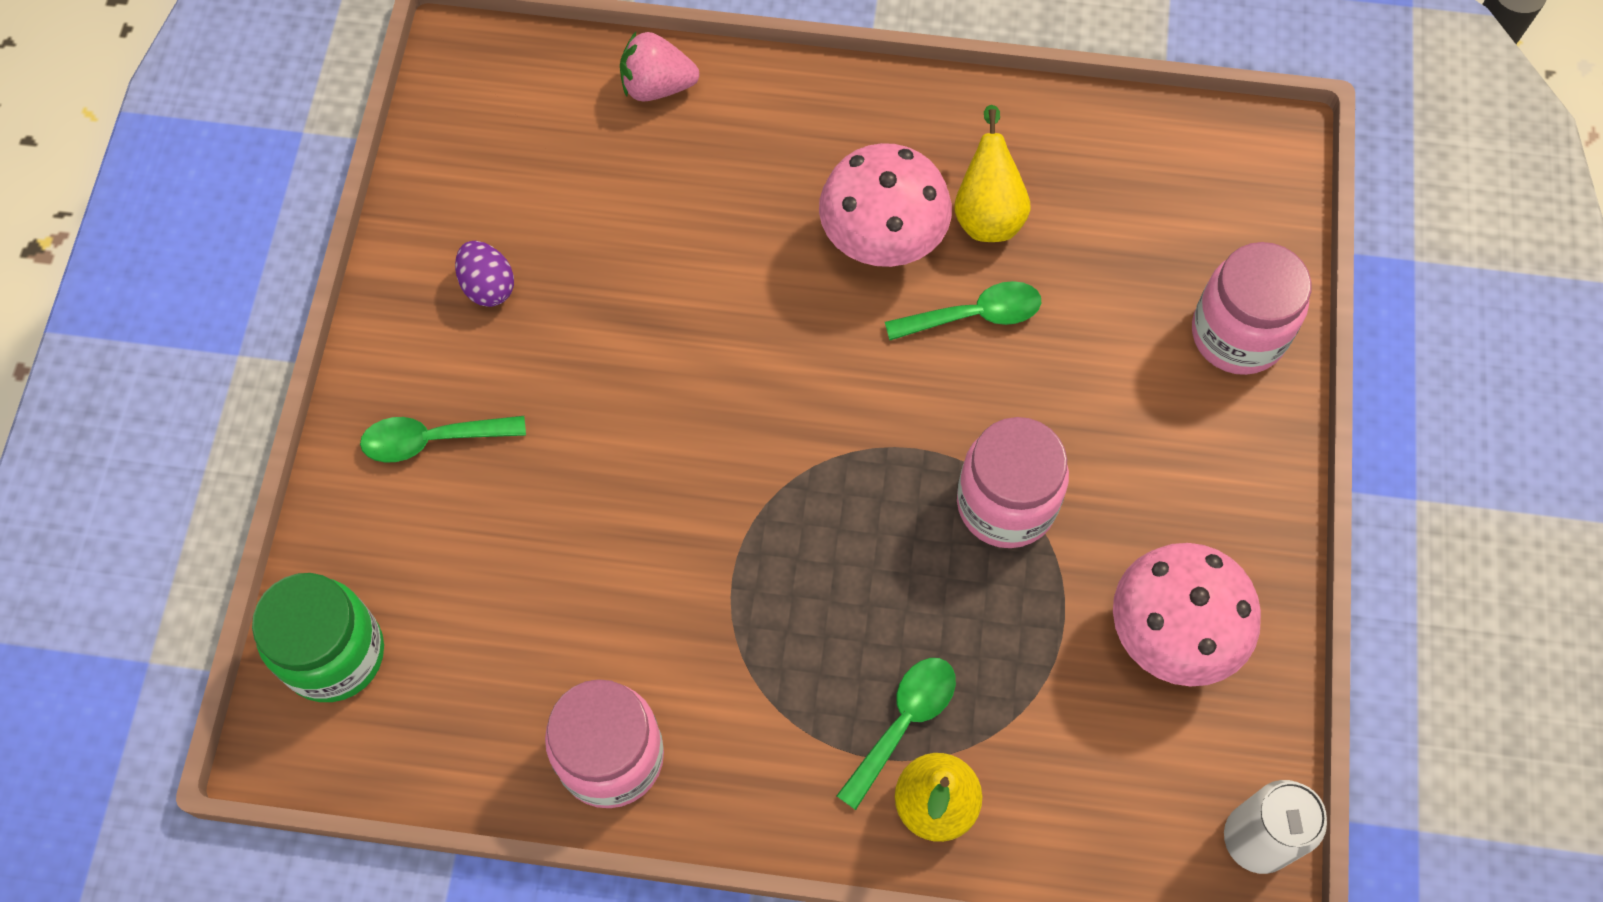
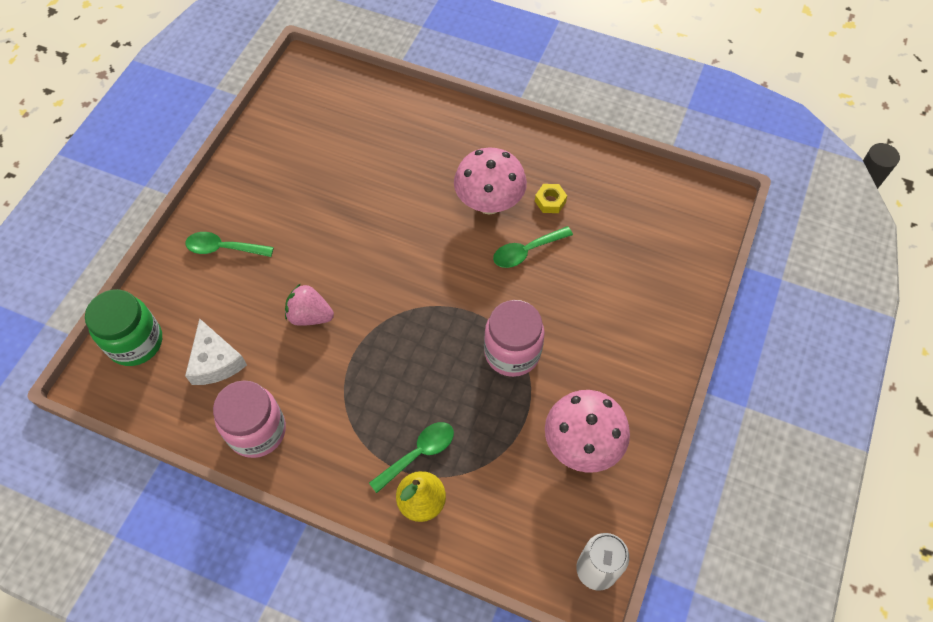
camera: 15 degrees right, 5 degrees down
(488, 286) = (278, 180): purple egg -> none
(492, 651) = (215, 361): none -> white cheese
(657, 86) = (398, 102): pink strawberry -> pink strawberry (310, 315)
(974, 315) = (526, 251): green spoon -> green spoon turned 150 degrees clockwise
(987, 212) = (550, 201): yellow pear -> yellow nut
(1237, 334) = (668, 294): pink jar -> none

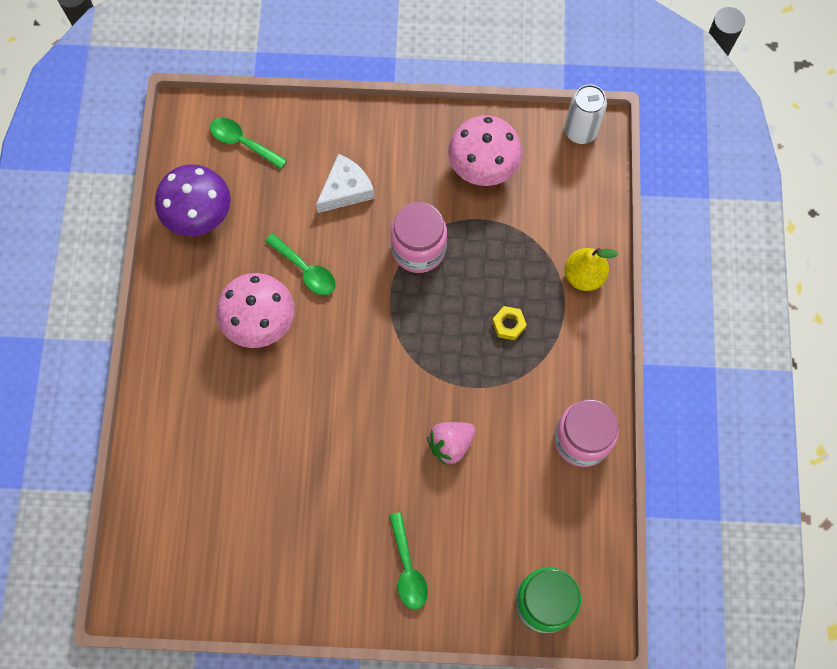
camera: 110 degrees left, 10 degrees up
(215, 361) = (532, 512): white cheese -> white cheese (346, 190)
(310, 315) = (450, 444): pink strawberry -> pink strawberry turned 60 degrees clockwise
(418, 453) = (544, 294): green spoon -> green spoon (242, 142)
(550, 201) = (238, 266): yellow nut -> yellow nut (508, 325)
(609, 185) = (200, 216): none -> purple mushroom

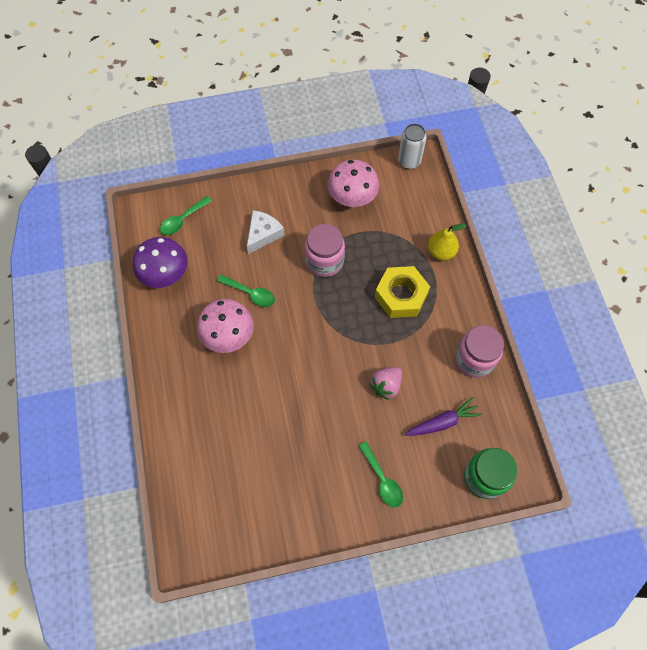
camera: 15 degrees left, 5 degrees down
(242, 142) = (182, 220): green spoon -> green spoon turned 60 degrees counterclockwise
(508, 325) = (401, 296): yellow nut -> yellow nut, size x2.22
(510, 514) = (442, 422): none -> purple carrot

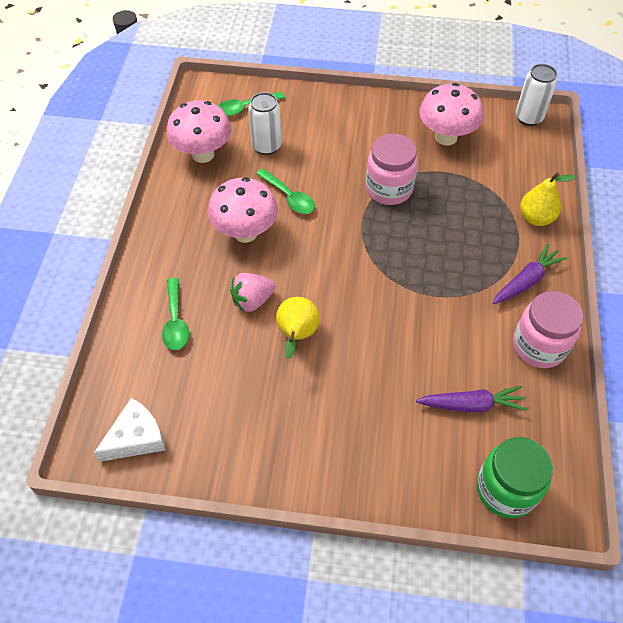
camera: 20 degrees right, 10 degrees down
(166, 276) = (203, 154): purple mushroom -> pink mushroom
(214, 252) = (266, 146): none -> white can
(263, 234) = (328, 144): white cheese -> white cheese (136, 437)
(301, 411) = (297, 335): none -> yellow pear
(382, 480) = (367, 446): green spoon -> green spoon (175, 321)
(386, 385) = (413, 340): pink strawberry -> pink strawberry (252, 300)
(401, 296) = (468, 249): yellow nut -> none
(450, 309) = (526, 281): none -> purple carrot

